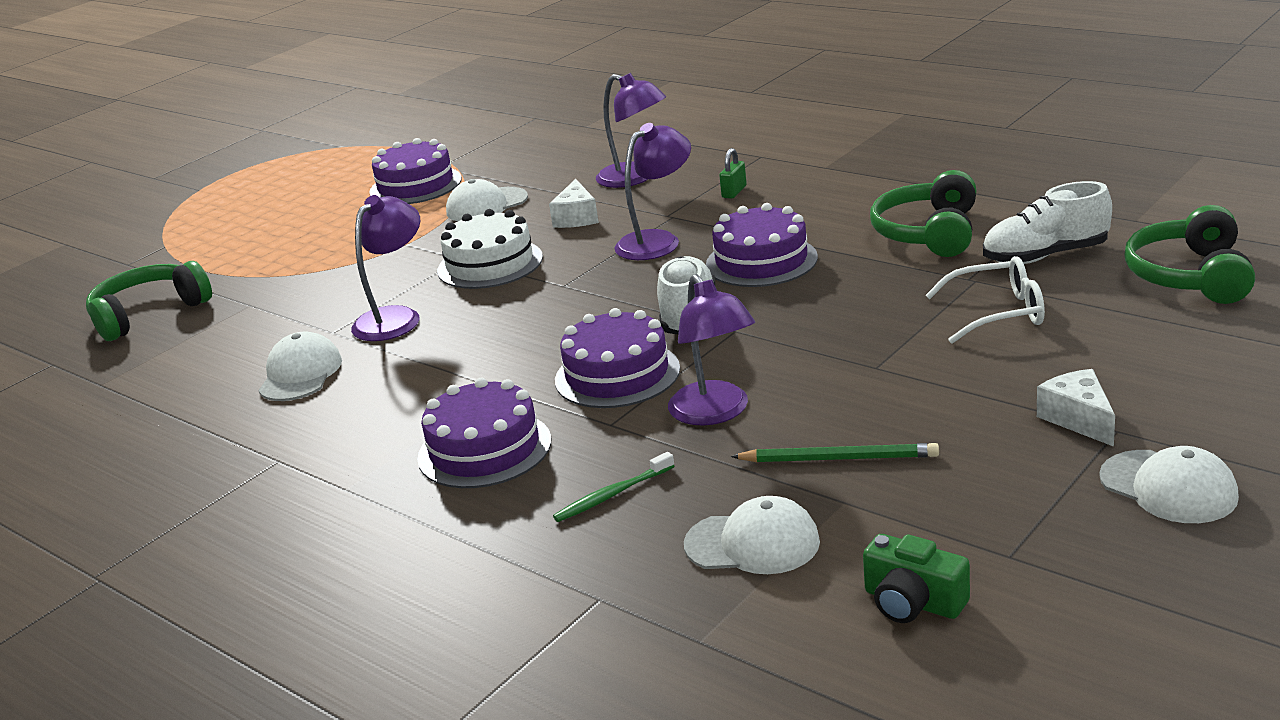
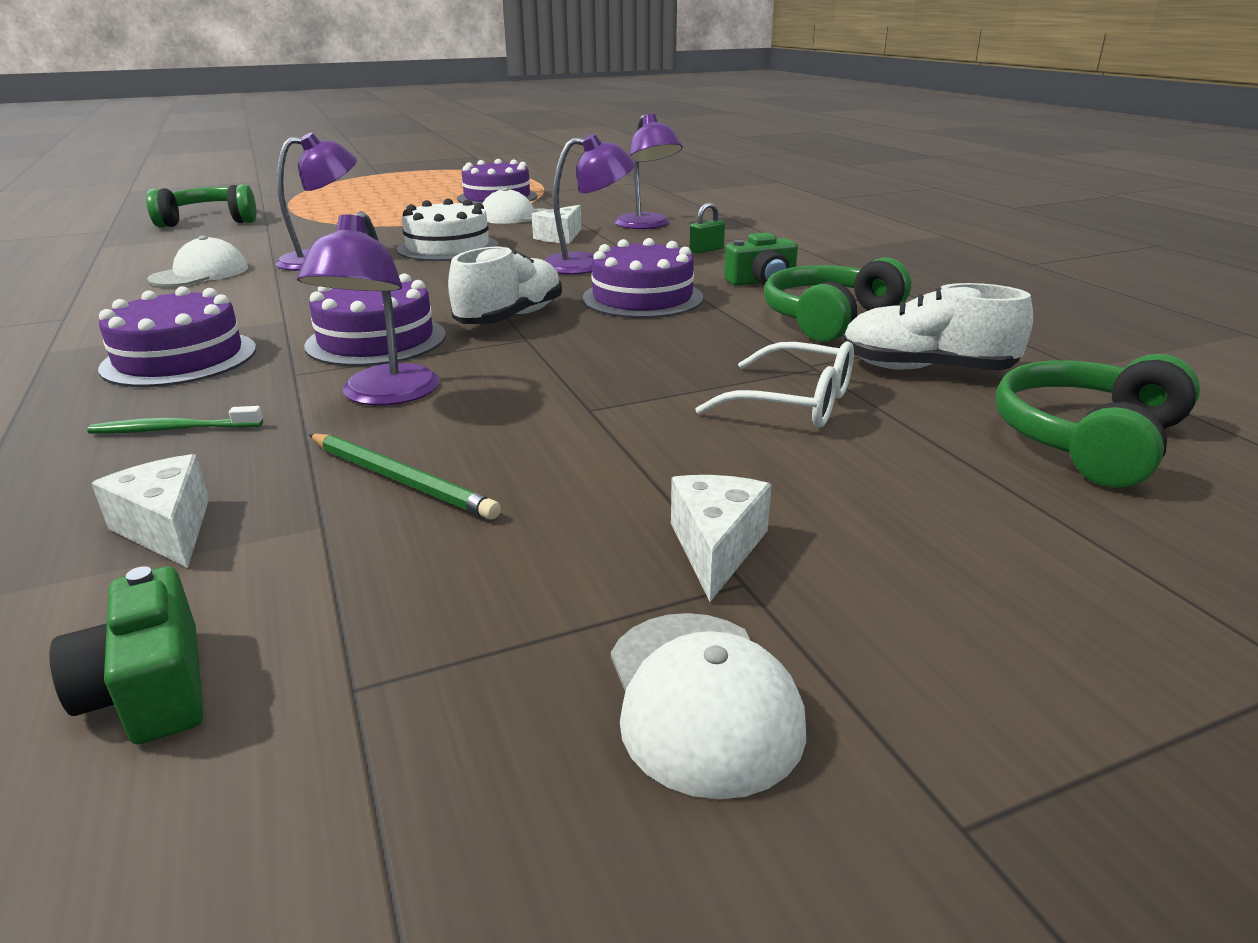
camera: 25 degrees right, 0 degrees up
(752, 543) = (167, 528): white cap -> white cheese
(830, 213) = (762, 282): none -> green camera

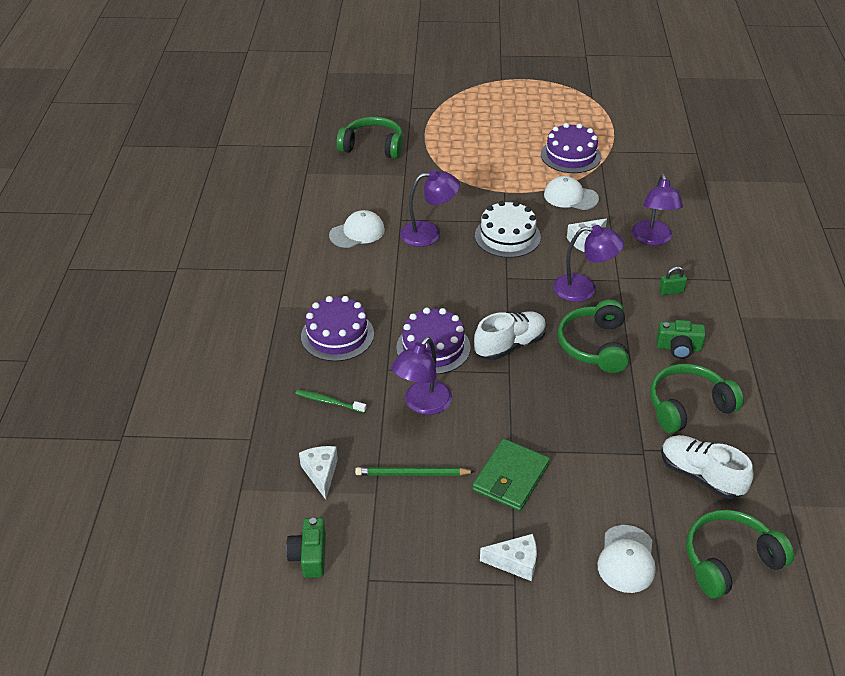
camera: 25 degrees right, 15 degrees up
(400, 479) = (412, 474): green pencil -> green pencil turned 120 degrees clockwise
(613, 439) = (510, 477): none -> green wallet
(642, 298) = (594, 345): purple cake -> green headphones
(702, 700) = (471, 627): white cap -> white cap (626, 559)
(716, 547) = (515, 562): white cheese -> white cheese turned 60 degrees clockwise
(794, 403) = (611, 480): white glasses -> none

